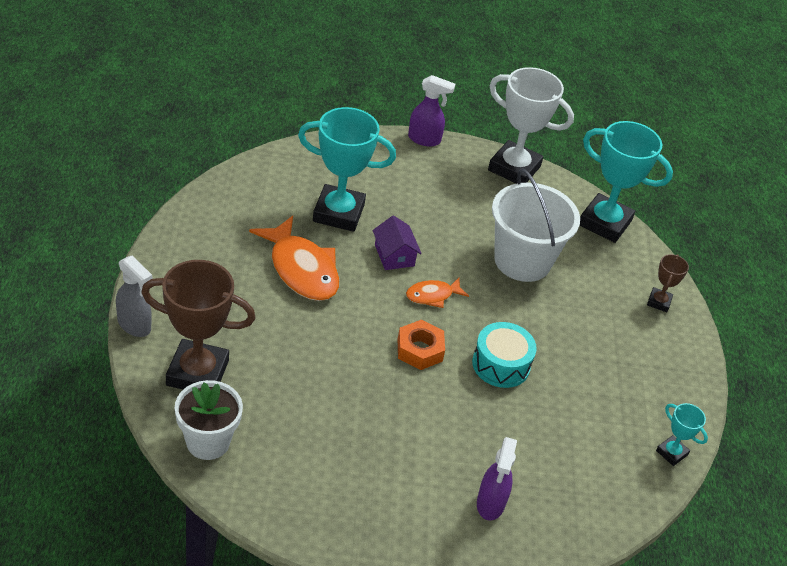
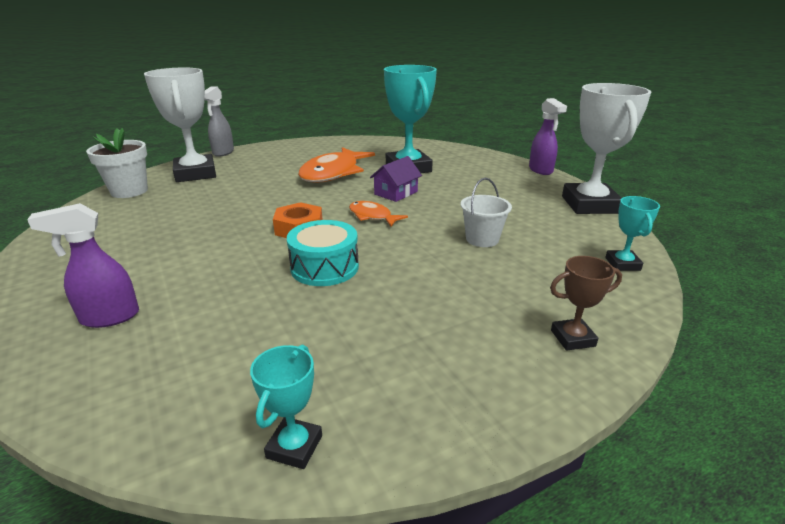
camera: 65 degrees right, 15 degrees down
(197, 373) = (195, 174): brown trophy -> white trophy
(522, 261) = (482, 239): white bucket -> white bucket, size x0.50
(604, 223) = (622, 264): turquoise trophy -> turquoise trophy, size x0.47

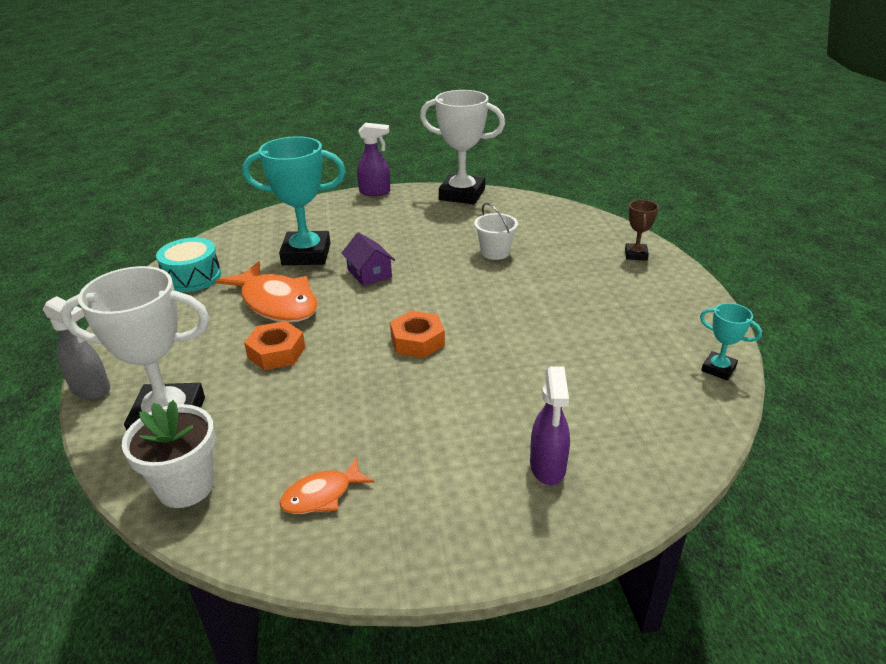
camera: 70 degrees left, 5 degrees up
(270, 185) = (276, 352): none -> orange nut
(324, 267) = (506, 334): turquoise drum -> turquoise drum (192, 277)
(372, 216) = (417, 295): orange fish -> orange fish (322, 495)
(622, 264) = (558, 213): turquoise trophy -> none

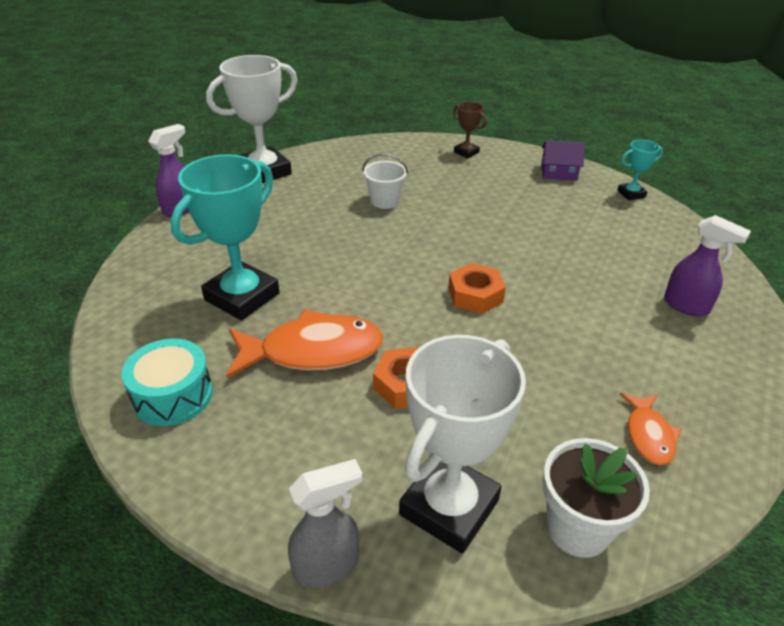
camera: 55 degrees left, 5 degrees up
(369, 273) = (332, 274): purple house -> purple house (558, 172)

